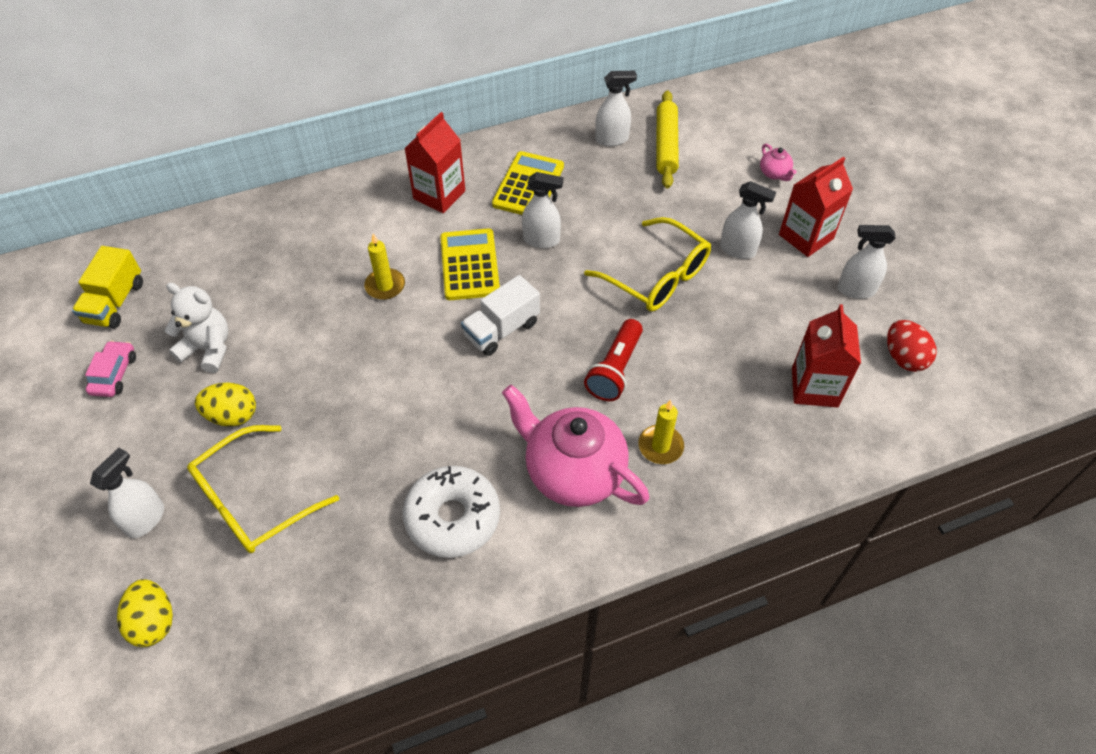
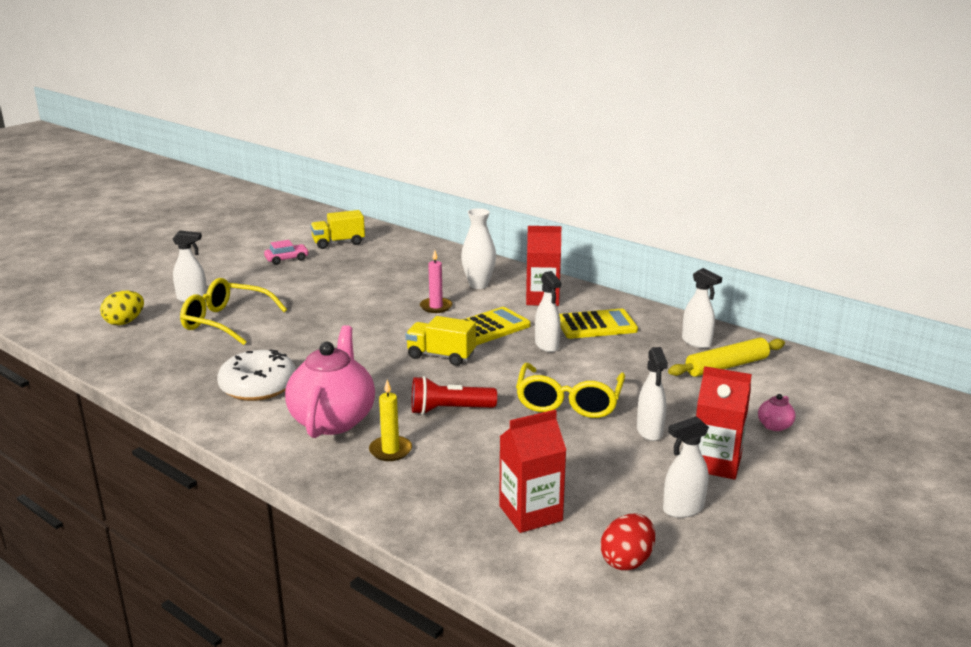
camera: 60 degrees right, 30 degrees down
(208, 349) = (328, 275): white teddy bear -> none
(232, 416) = (284, 297): yellow egg -> none
(362, 227) = (478, 285): none -> white vase
(385, 286) = (436, 307): yellow candle -> pink candle
(501, 330) = (441, 356): white truck -> yellow truck
(855, 290) = (683, 509): white spray bottle -> white spray bottle turned 90 degrees counterclockwise

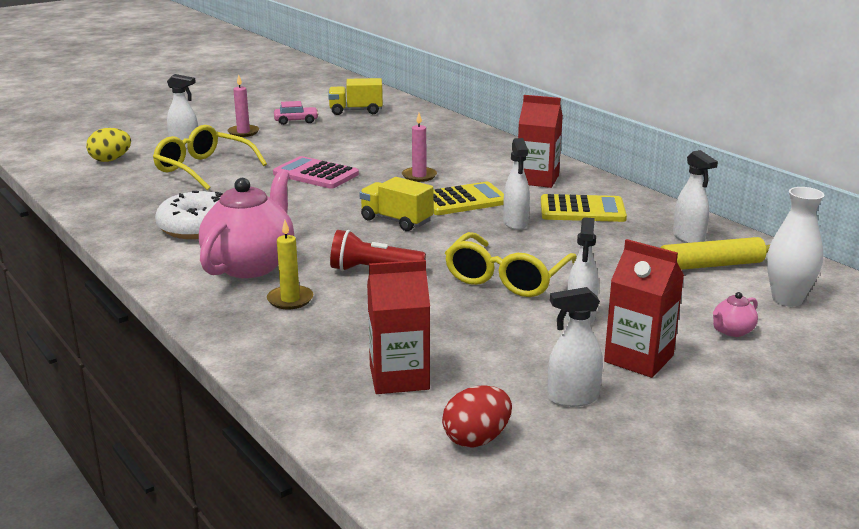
camera: 15 degrees right, 0 degrees up
(242, 277) = (243, 132): none -> pink candle
(339, 315) = (315, 174): none -> pink calculator
(478, 285) = (476, 160): white vase -> white vase (787, 299)

